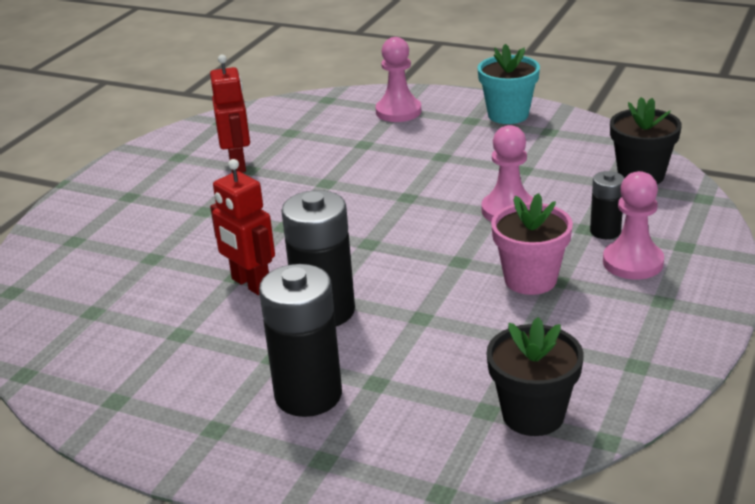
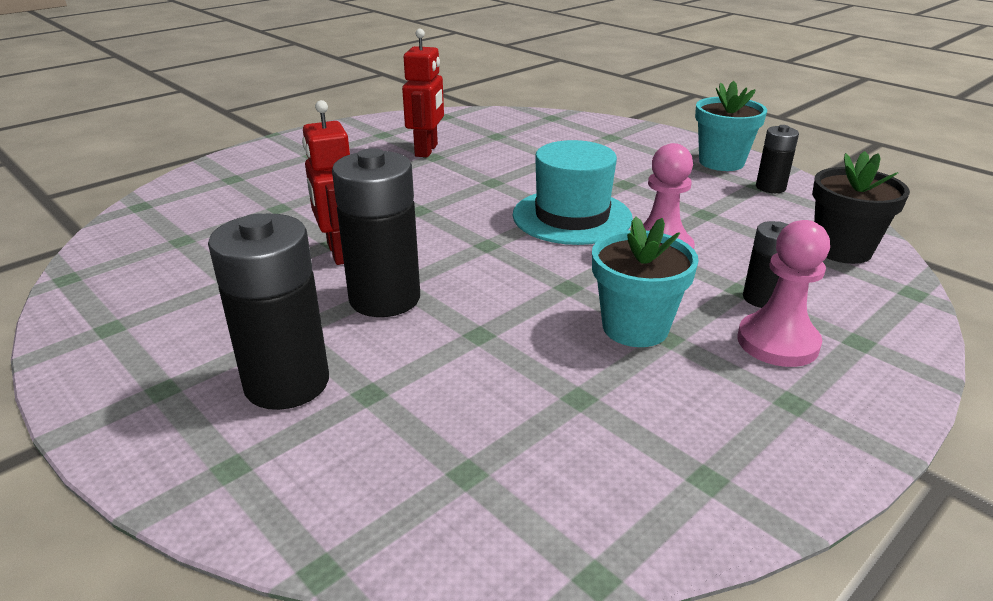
camera: 20 degrees right, 0 degrees up
(398, 111) = (611, 138): pink pawn -> none
(420, 199) = (572, 217): none -> turquoise hat
(530, 279) = (635, 328): pink flower pot -> turquoise flower pot
(533, 415) = (520, 501): black flower pot -> none
(561, 131) = (770, 187): none -> black battery

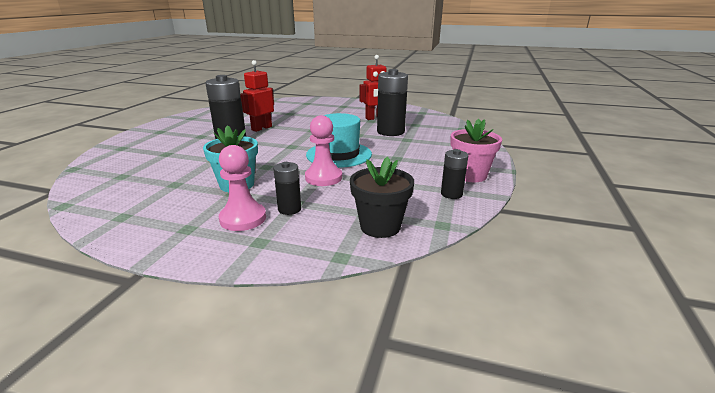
camera: 60 degrees right, 5 degrees down
(287, 383) = (167, 143): black battery -> black battery (390, 132)
(721, 162) = (470, 175): turquoise flower pot -> pink flower pot

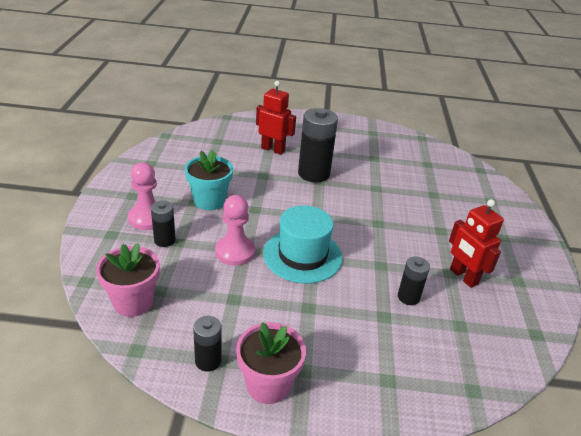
camera: 75 degrees right, 10 degrees up
(261, 128) = (364, 184): red robot -> red robot (273, 149)
(380, 226) = (133, 302): black flower pot -> pink flower pot
(390, 132) = (408, 297): black battery -> black battery, size x0.54

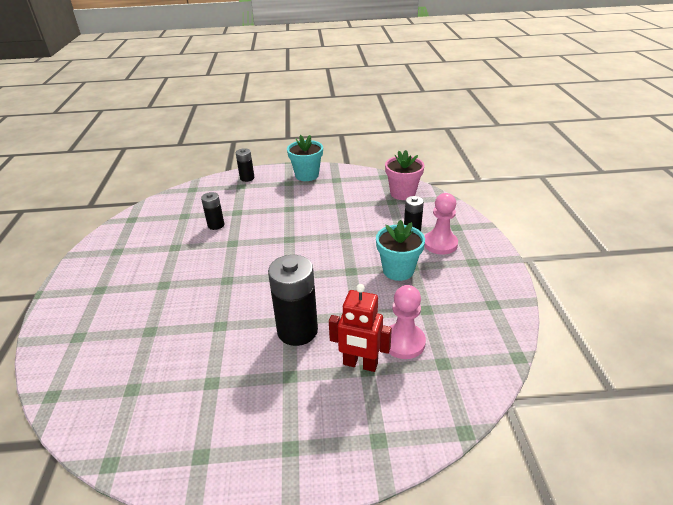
camera: 175 degrees right, 0 degrees up
(208, 361) = (342, 178): black battery -> black battery (247, 178)
(235, 252) = (352, 231): pink pawn -> pink pawn (403, 342)
(268, 385) = (307, 175): pink flower pot -> turquoise flower pot
(302, 255) = (298, 238): turquoise hat -> none
(463, 277) = (164, 246): red robot -> none

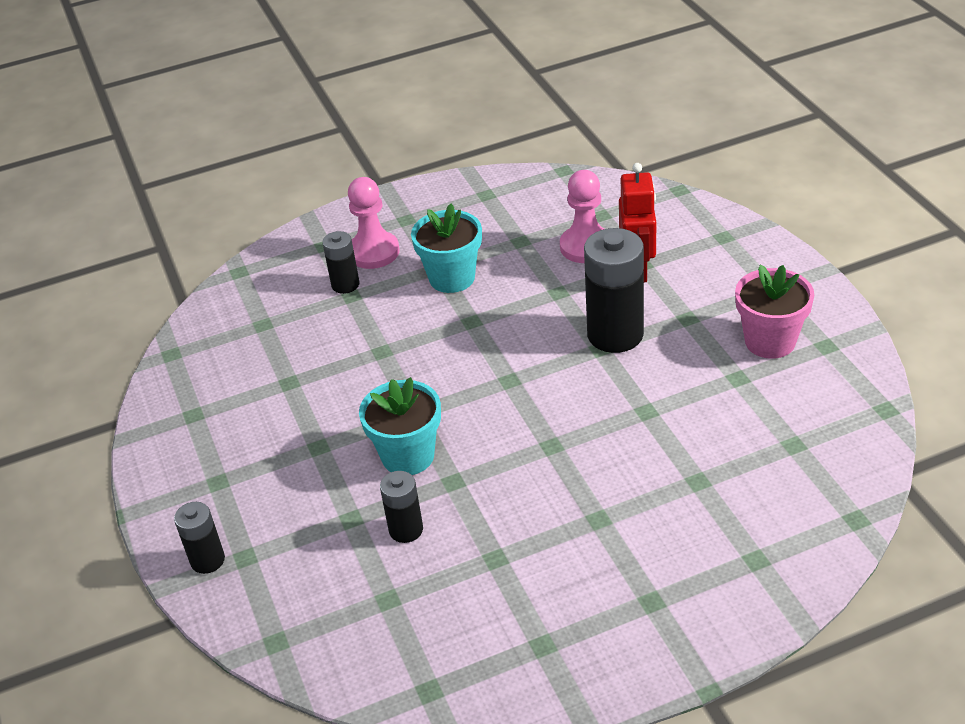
camera: 105 degrees left, 5 degrees up
(307, 175) = (180, 463): turquoise flower pot -> turquoise flower pot (408, 456)
(402, 193) = (232, 317): pink flower pot -> pink flower pot (770, 341)

